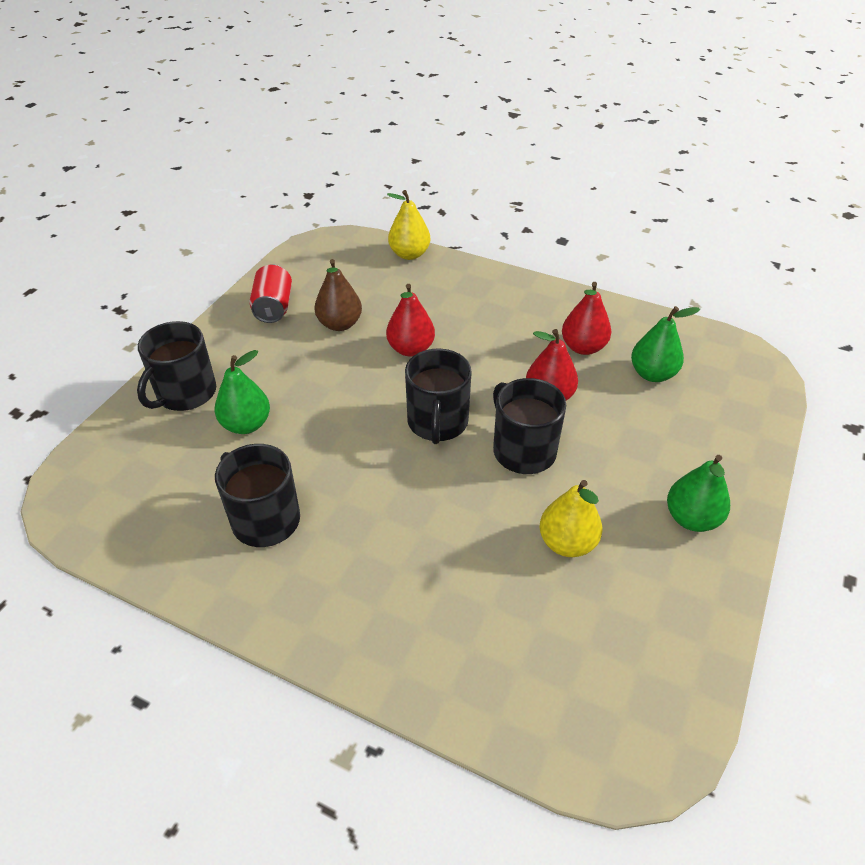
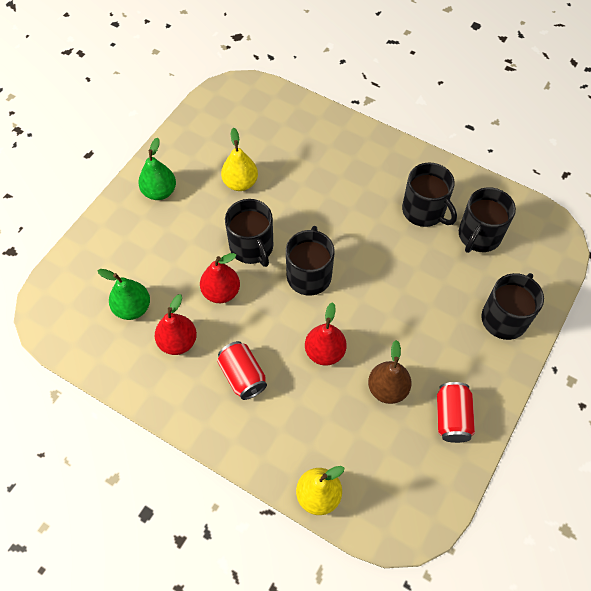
camera: 175 degrees left, 15 degrees up
(188, 488) = (479, 236): none -> black mug
(246, 424) = (450, 284): green pear -> none
(500, 324) = (243, 376): none -> red can

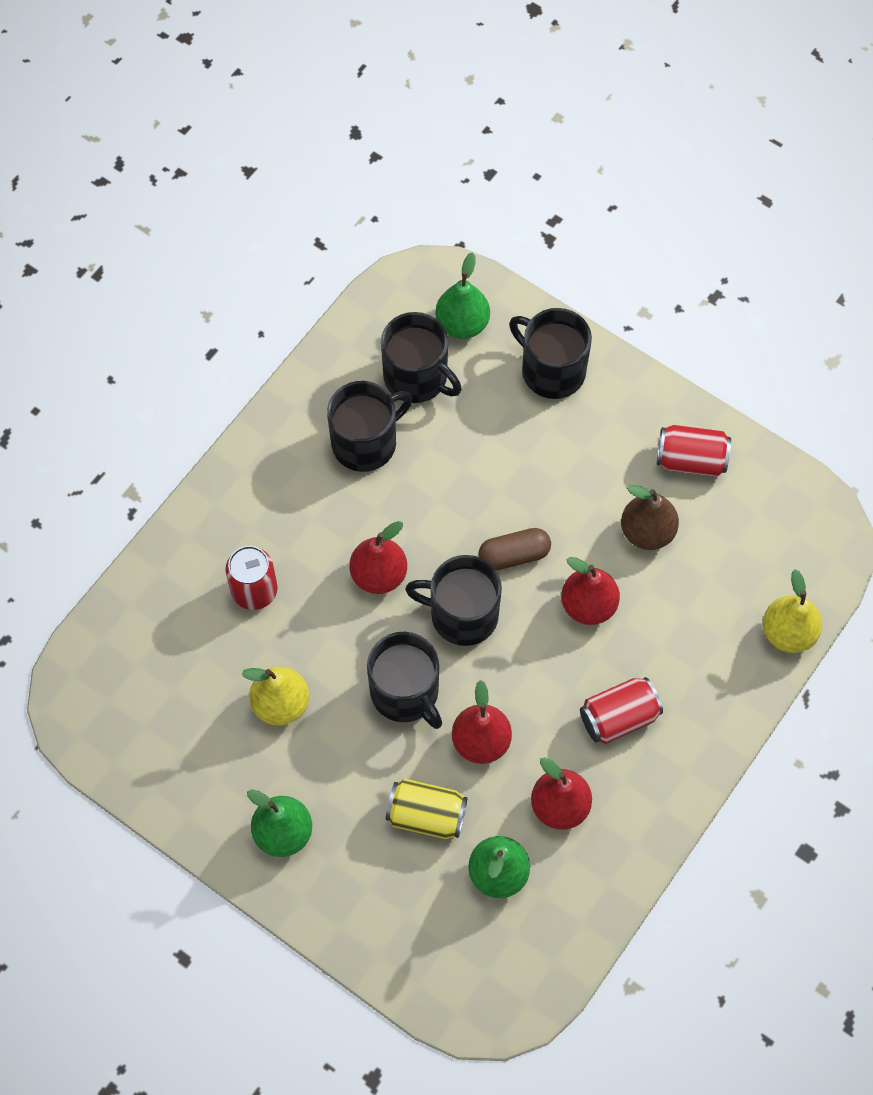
camera: 85 degrees left, 5 degrees up
(171, 265) = (426, 815): none -> yellow can
(252, 247) = (405, 693): black mug -> black mug turned 75 degrees clockwise
(312, 163) = (254, 591): none -> red can
(331, 226) = (379, 575): none -> red pear
(356, 303) = (514, 555): none -> brown capsule
(527, 259) = (462, 324): none -> green pear

